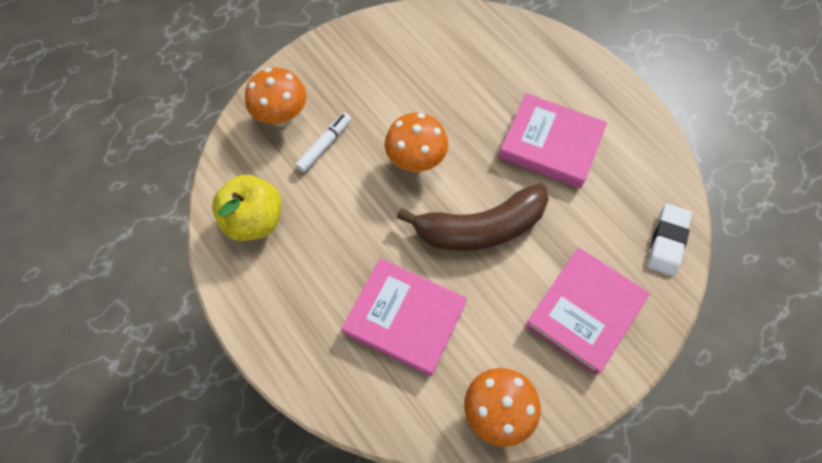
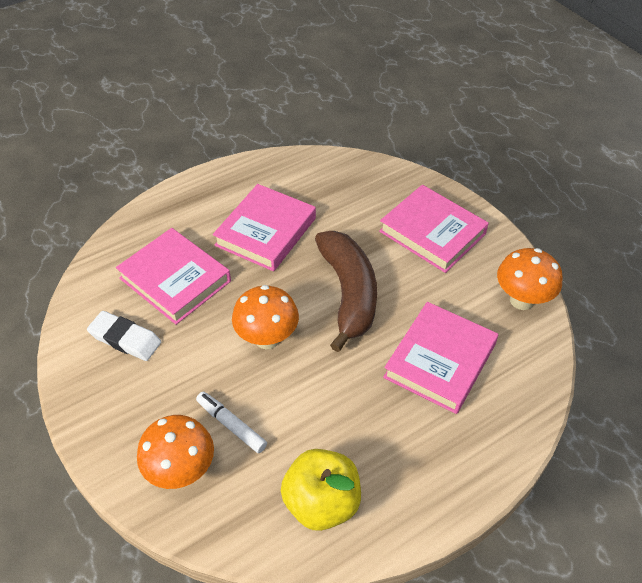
camera: 85 degrees left, 15 degrees down
(475, 79) = (175, 280): none -> pink book
(667, 241) = (370, 173): white eraser -> white eraser (125, 339)

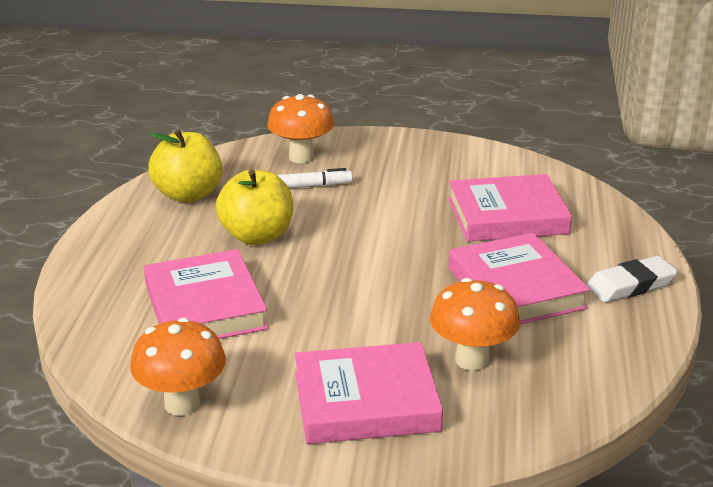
camera: 130 degrees right, 20 degrees down
(125, 339) = (463, 174): white eraser -> white eraser (631, 285)
(267, 339) = (368, 232): orange mushroom -> orange mushroom (472, 360)
(335, 399) = (257, 236): none -> yellow apple
(349, 293) = (358, 297): brown banana -> none

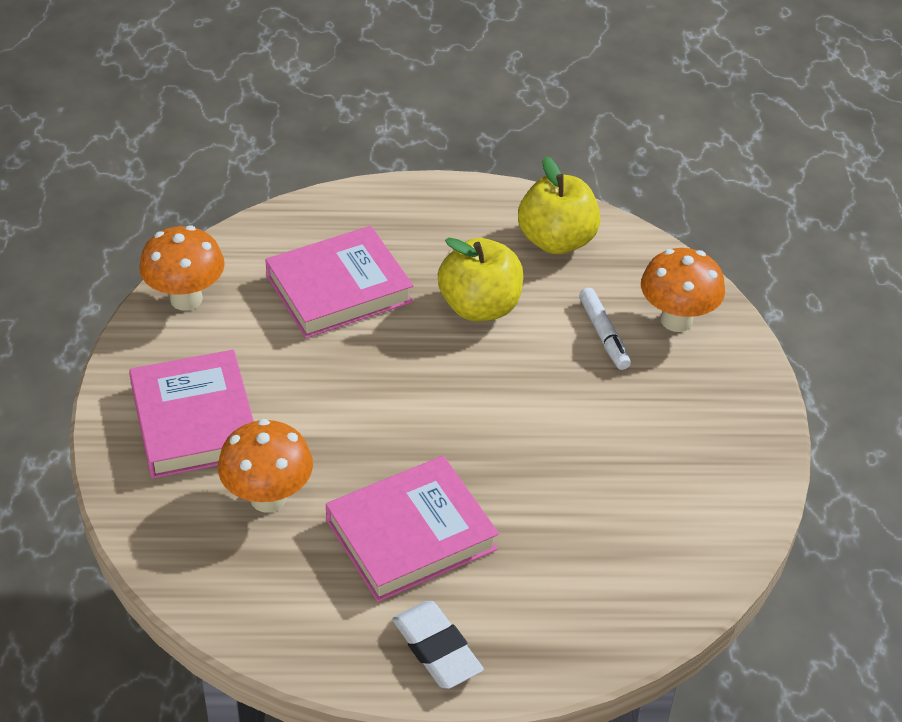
camera: 80 degrees right, 15 degrees up
(507, 216) = (580, 525): pink book -> none

